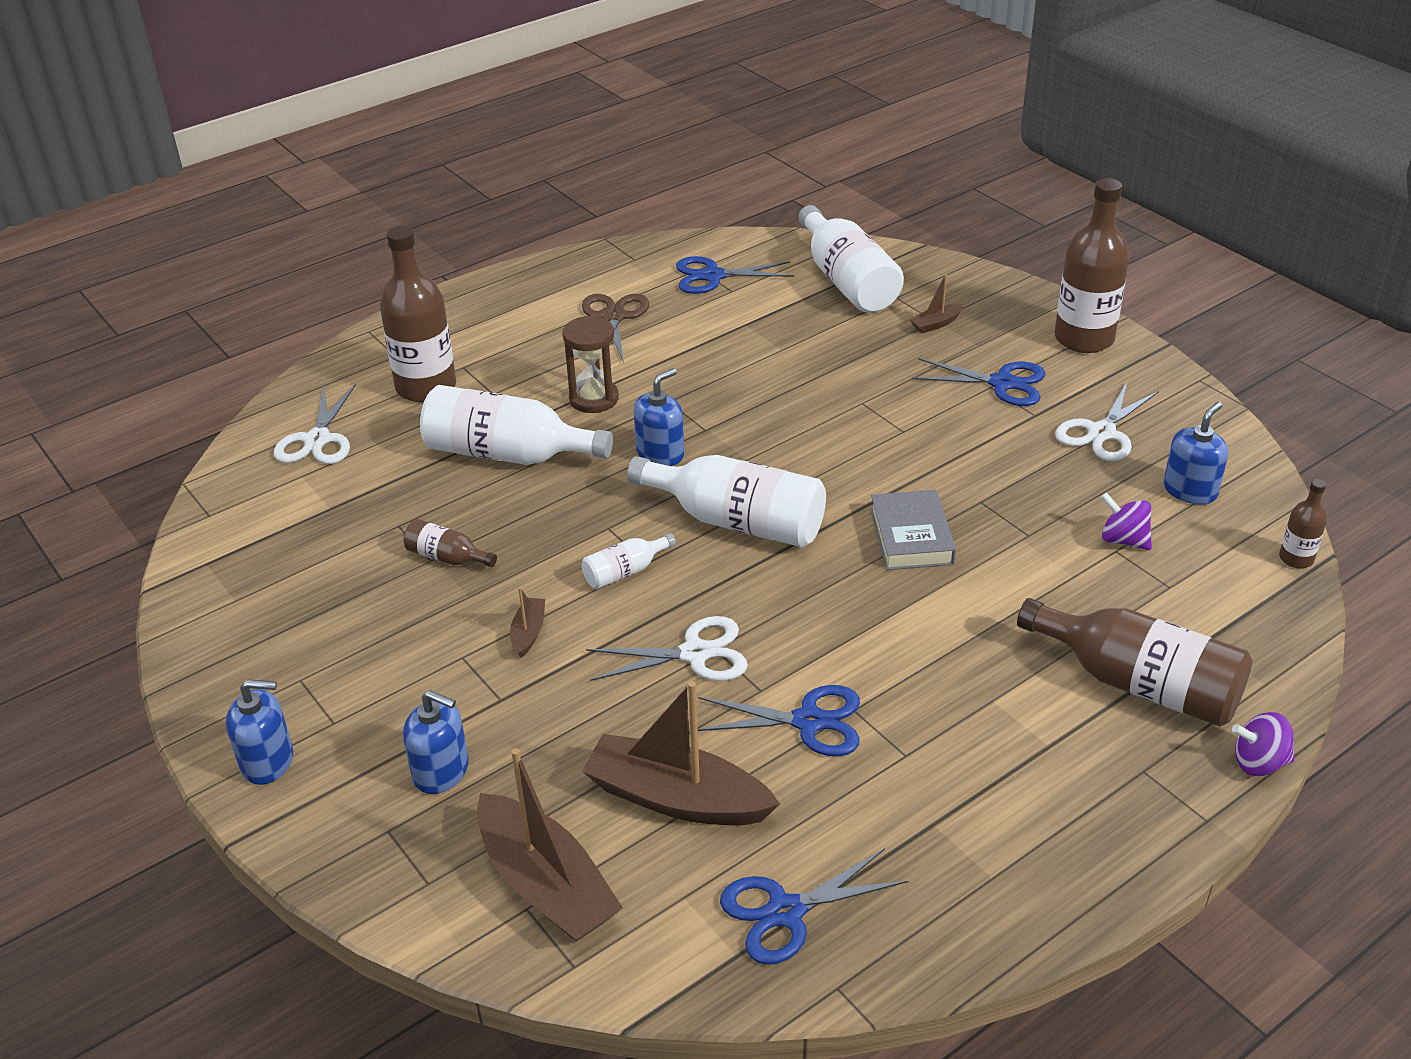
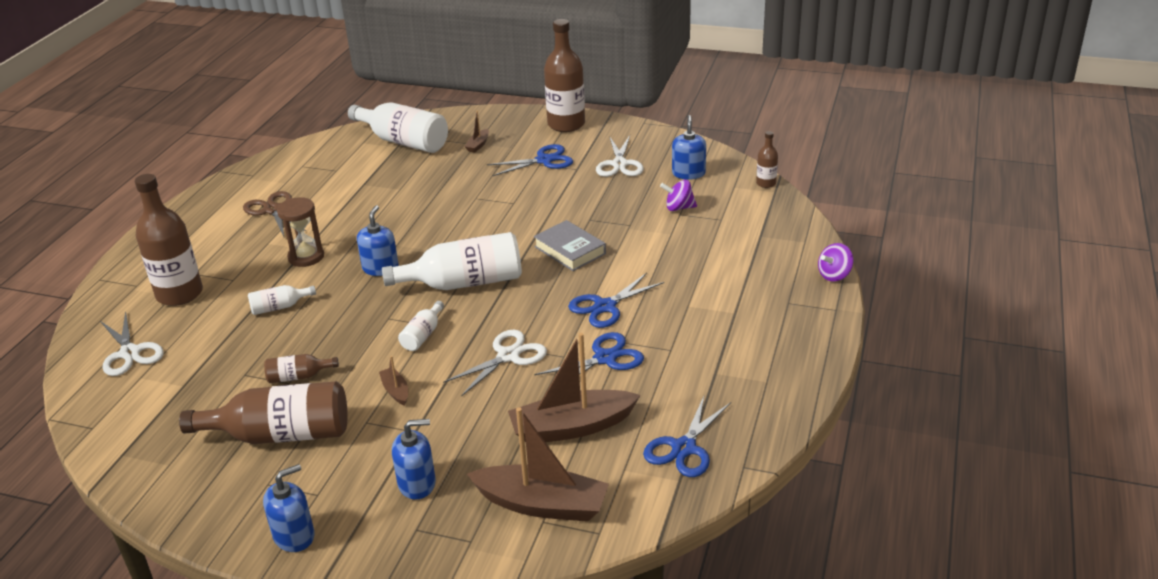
camera: 35 degrees left, 5 degrees down
(507, 454) = (279, 307): white bottle -> white bottle, size x0.47
(713, 276) = (316, 167): blue scissors -> blue scissors (605, 306)
(1140, 684) = (750, 267): brown bottle -> brown bottle (281, 434)

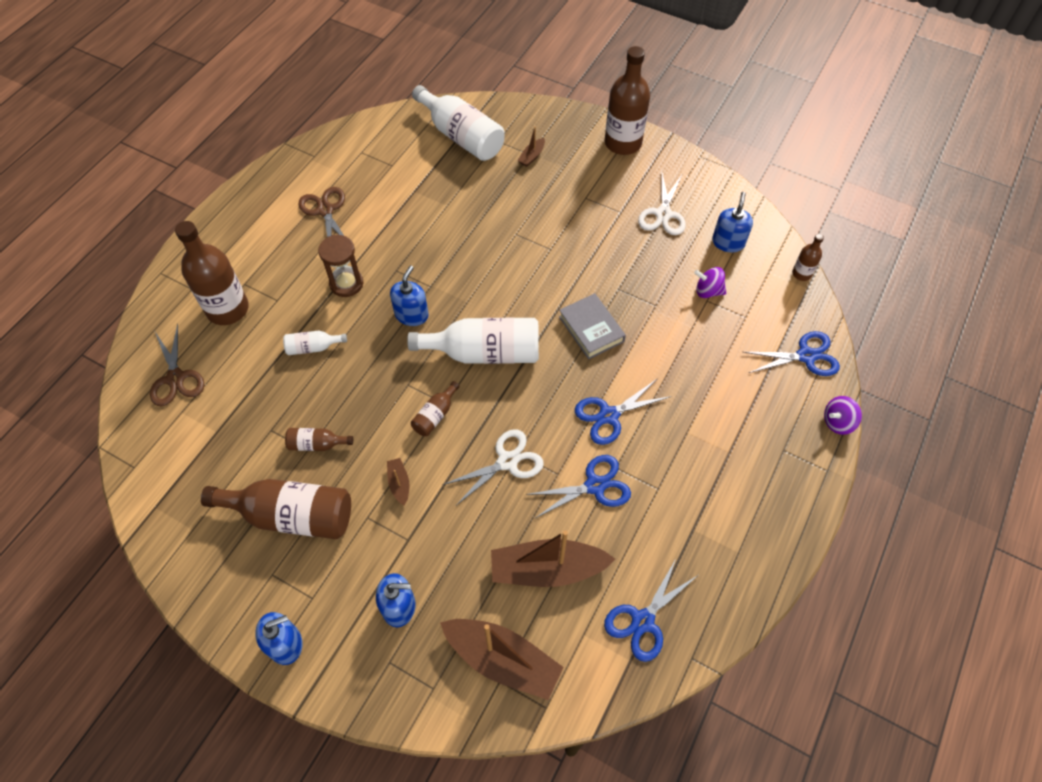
camera: 10 degrees right, 25 degrees up
(130, 353) = (176, 378): white scissors -> brown scissors
(423, 335) = (435, 415): white bottle -> brown bottle
(544, 160) = (591, 193): blue scissors -> blue scissors (806, 356)

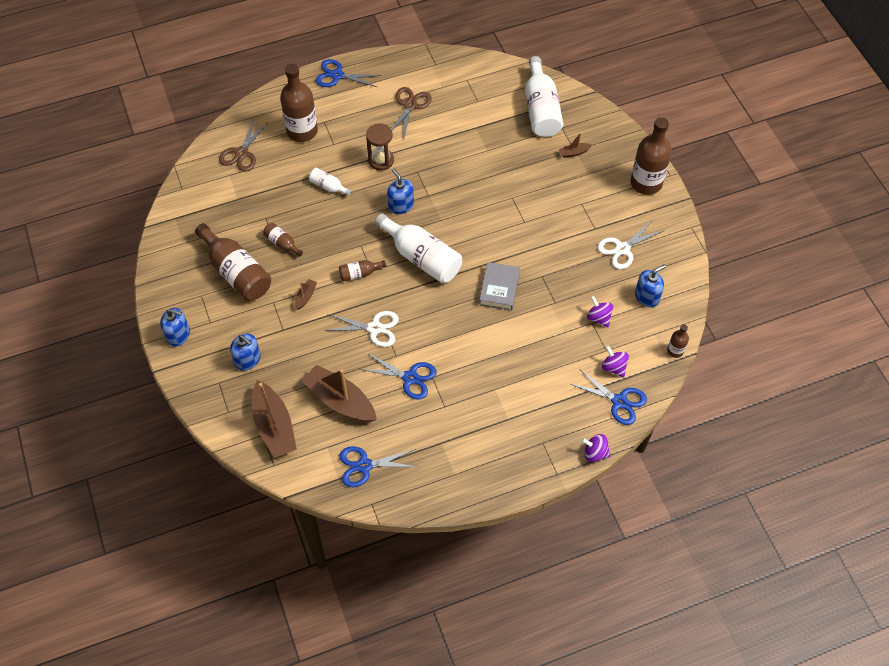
camera: 40 degrees right, 0 degrees up
(411, 315) = (401, 205): blue soap dispenser -> blue soap dispenser turned 90 degrees counterclockwise
(609, 415) = (458, 346): blue scissors -> blue scissors (337, 75)
(768, 327) = (613, 367): none -> purple spinning top

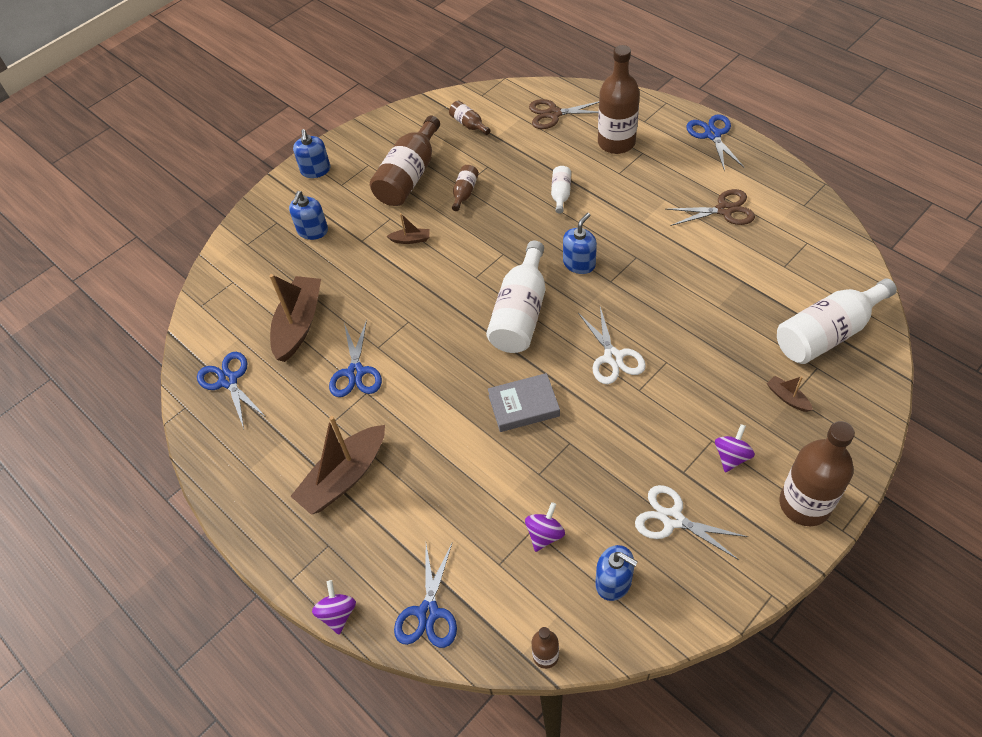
camera: 70 degrees right, 5 degrees down
(274, 426) = (245, 285): brown boat -> brown boat (344, 477)
(359, 273) = (465, 269): brown bottle -> brown bottle (469, 124)
(374, 328) = (403, 313): white scissors -> white scissors (613, 357)
(381, 160) = (627, 220): brown hourglass -> none
(613, 367) = (477, 584): purple spinning top -> purple spinning top (731, 456)

